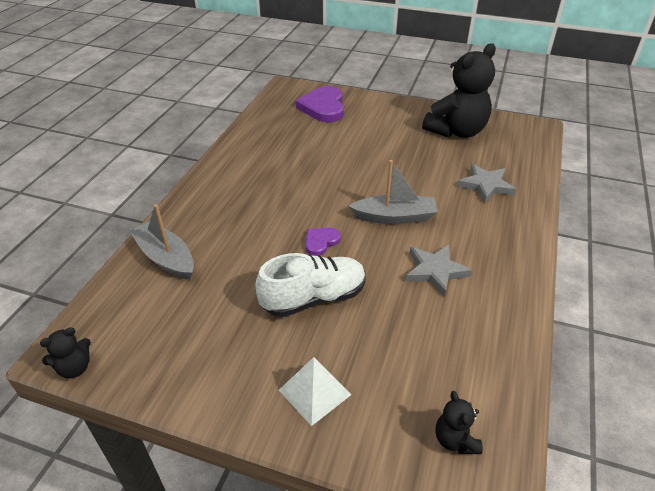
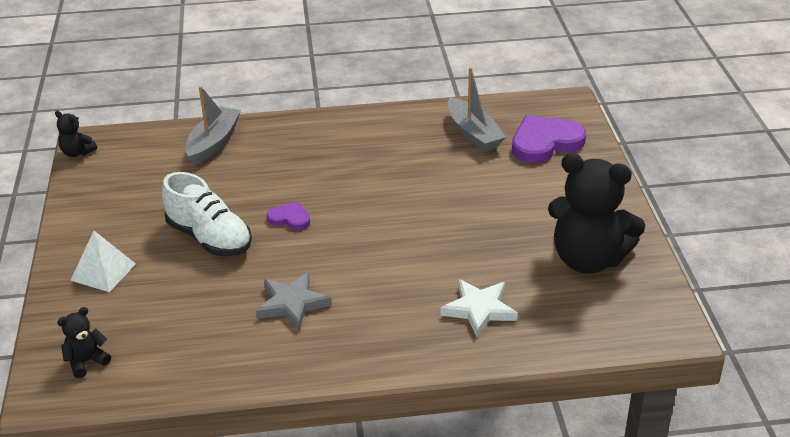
camera: 65 degrees right, 5 degrees down
(395, 217) = (363, 254): grey boat -> grey boat (473, 133)
(485, 185) = (479, 309): grey star -> white star

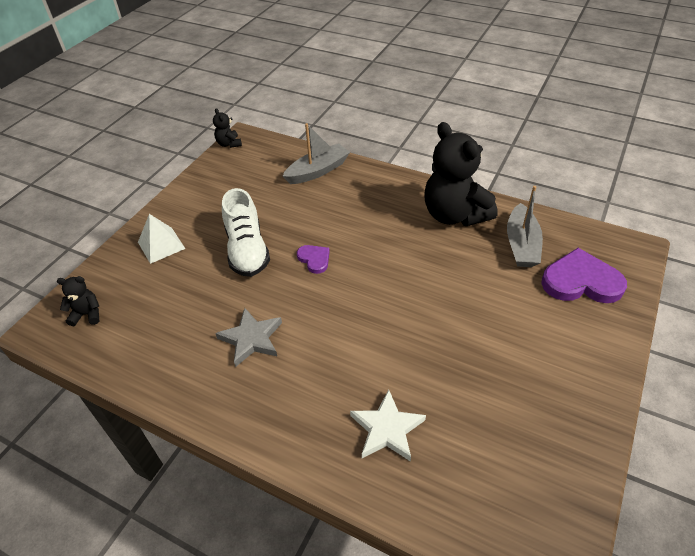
camera: 35 degrees right, 10 degrees up
(588, 259) = (529, 430): black teddy bear -> black teddy bear (454, 215)

